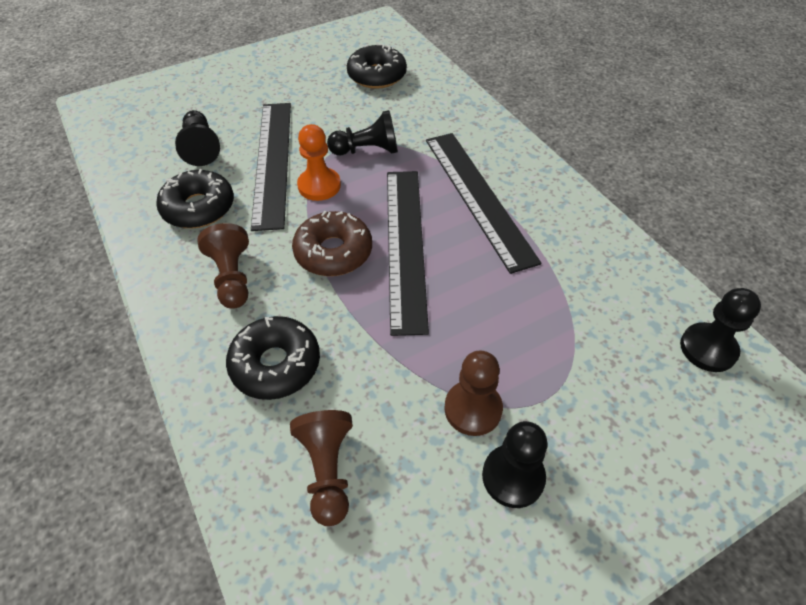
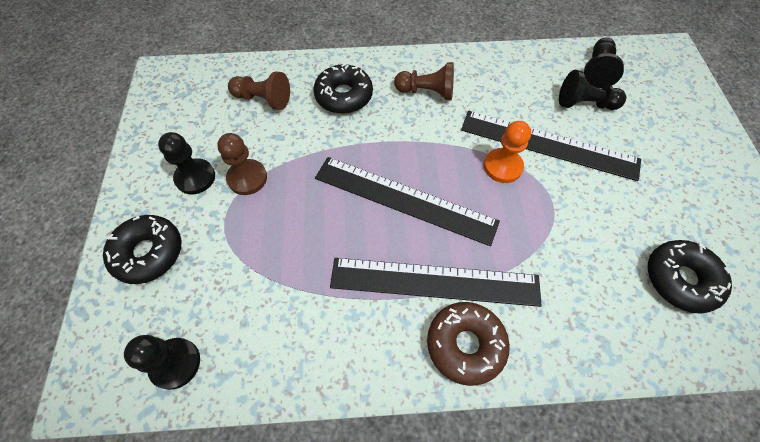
camera: 115 degrees right, 10 degrees up
(198, 208) = (507, 89): black donut -> black donut (149, 253)
(333, 252) = (421, 152): brown donut -> brown donut (465, 344)
(367, 150) = (539, 218): black pawn -> black pawn (597, 71)

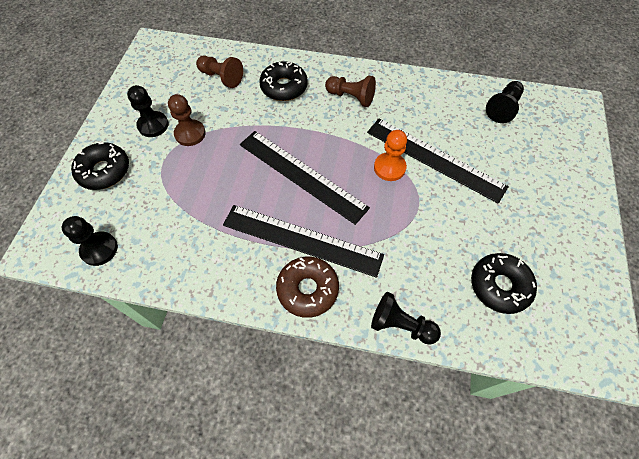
camera: 15 degrees right, 0 degrees up
(584, 104) = (480, 133): black pawn -> black pawn (401, 325)

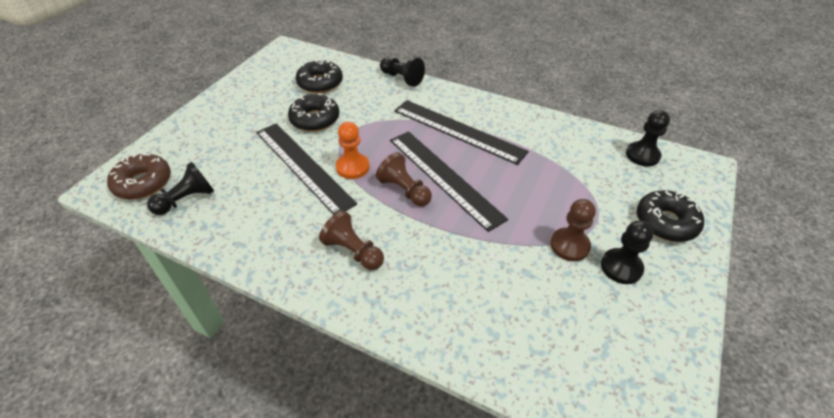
camera: 165 degrees left, 15 degrees down
(221, 77) = (529, 325): brown pawn -> brown pawn (404, 190)
(284, 87) = (438, 286): black donut -> black donut (315, 119)
(307, 289) = (461, 104): brown donut -> brown donut (143, 183)

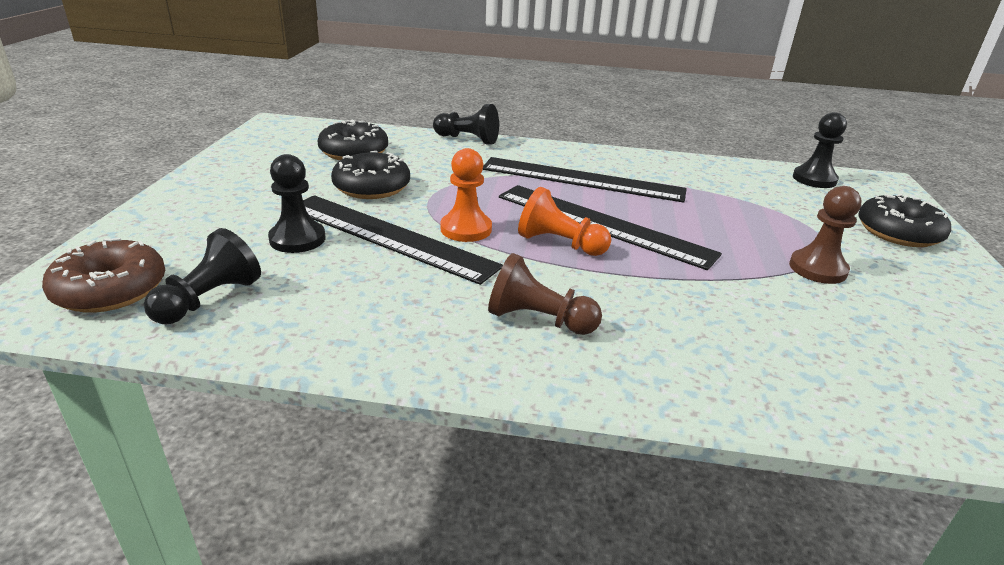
camera: 20 degrees left, 15 degrees down
(404, 190) = (560, 244): brown pawn -> orange pawn
(621, 267) = (895, 280): black pawn -> black pawn (297, 239)

